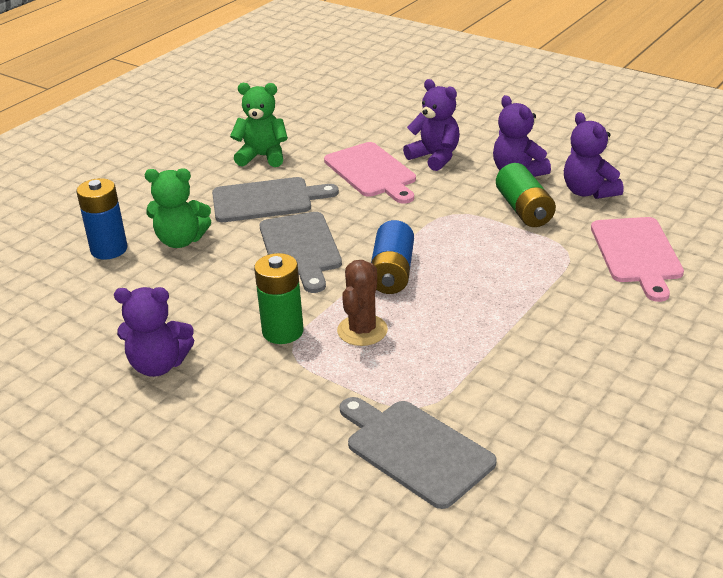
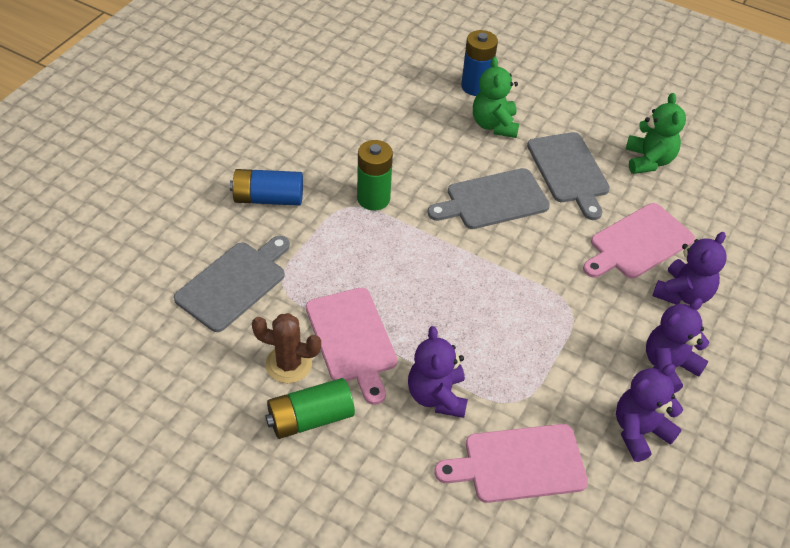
camera: 80 degrees right, 15 degrees up
(158, 365) = (331, 135): purple teddy bear -> purple teddy bear (437, 396)
(362, 330) = (377, 247): brown cactus -> brown cactus (288, 364)
(392, 272) = (462, 264): blue battery -> blue battery (268, 198)
(500, 351) = (352, 339): none -> pink cutting board
(524, 210) = (589, 368): green battery -> green battery (310, 418)

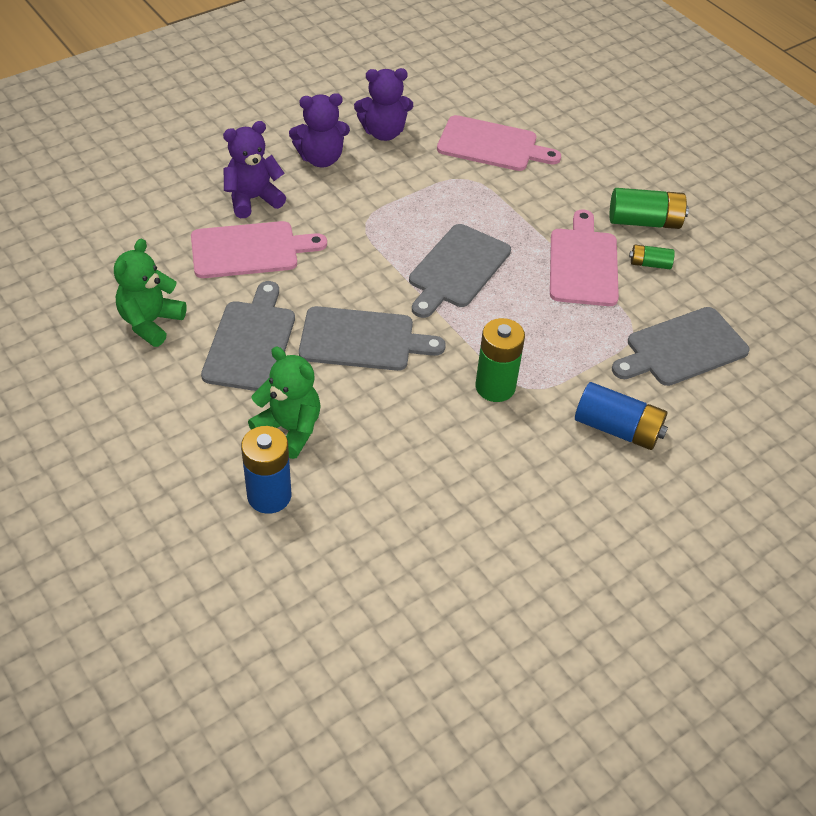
camera: 155 degrees left, 0 degrees up
(288, 364) = (649, 264): brown cactus -> green battery
(437, 396) = (530, 202): purple teddy bear -> none
(461, 290) = (457, 269): none -> grey cutting board
(494, 125) = (289, 429): green teddy bear -> green teddy bear turned 75 degrees counterclockwise

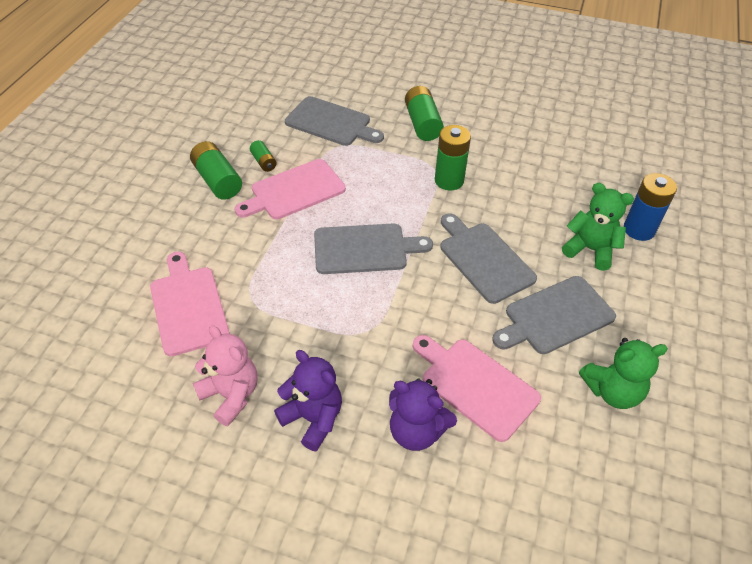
camera: 125 degrees left, 0 degrees up
(289, 429) = (590, 250): green teddy bear -> green teddy bear turned 120 degrees clockwise
(383, 132) = (231, 395): purple teddy bear -> pink teddy bear
(617, 428) = (422, 123): blue battery -> green battery

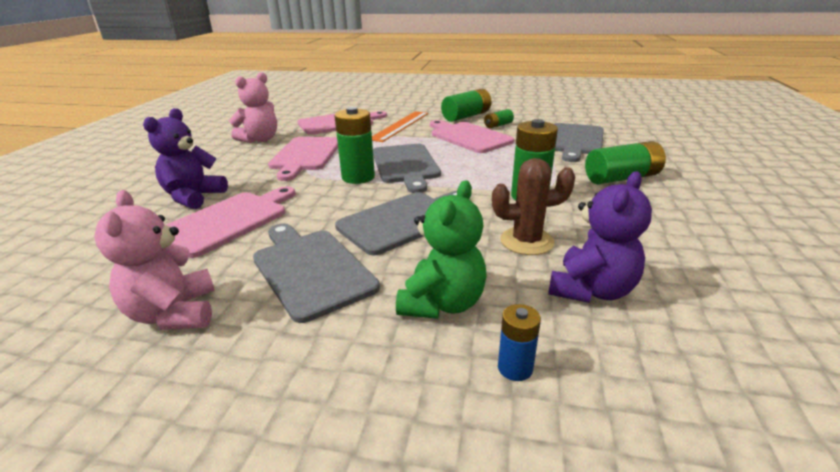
camera: 85 degrees right, 20 degrees down
(230, 244) = (400, 126): none -> orange ruler
(311, 337) = (305, 155): none -> pink cutting board
(313, 418) = (228, 162): purple teddy bear -> purple teddy bear (591, 290)
(388, 287) = (358, 177): none -> green battery
(518, 198) = (526, 241): none -> brown cactus
(612, 391) = (174, 313): green teddy bear -> pink teddy bear
(639, 229) = (515, 368): blue battery -> blue battery, size x0.55

